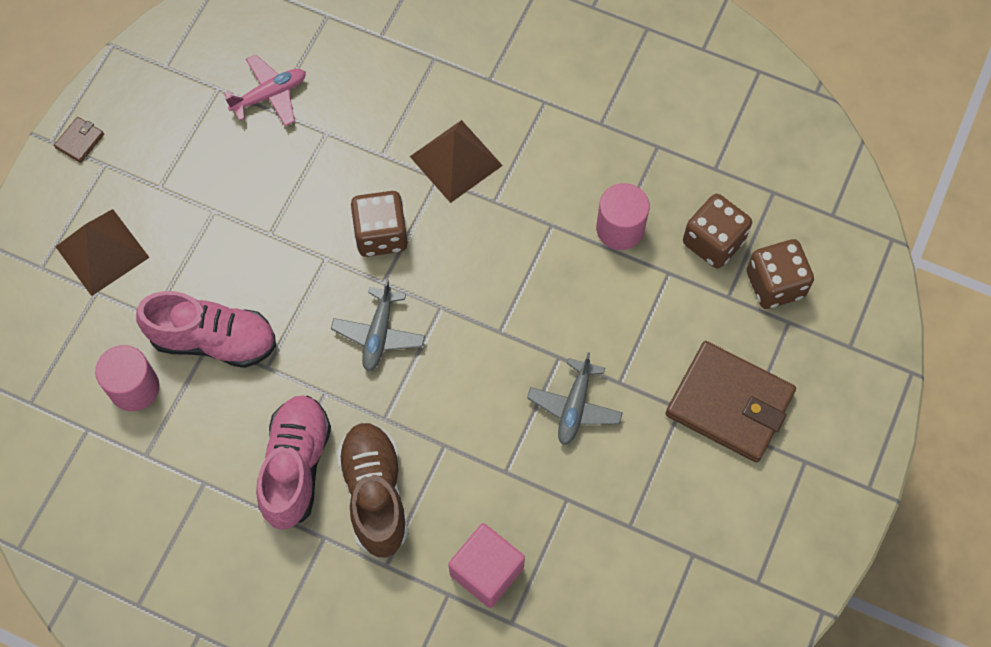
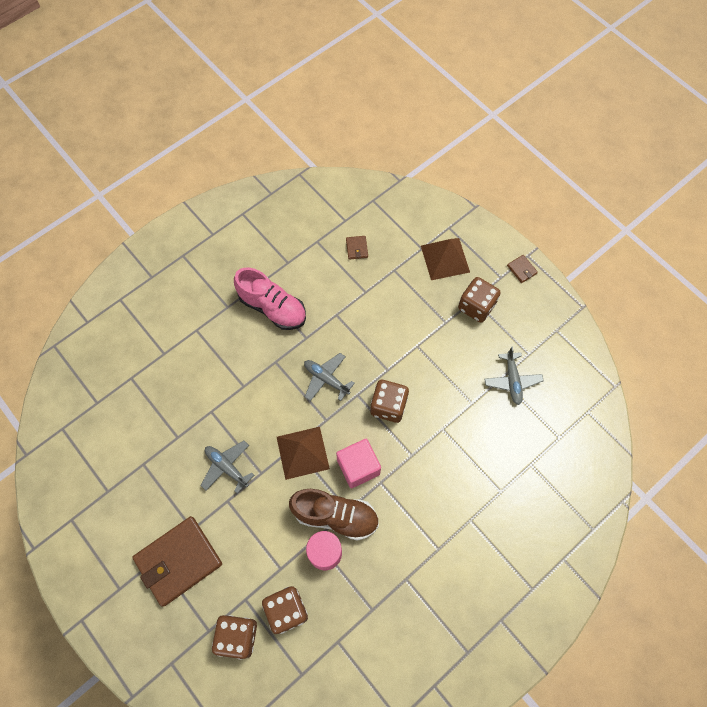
camera: 115 degrees right, 0 degrees up
(134, 388) = (357, 248): pink cylinder -> brown wallet
(169, 179) = (476, 306): none -> brown dice
(213, 340) = (365, 294): pink shoe -> none
(269, 95) = (512, 380): pink plane -> grey plane
(375, 494) = (236, 340): brown shoe -> brown shoe (335, 516)
(456, 160) = (419, 471): brown pyramid -> brown pyramid (303, 452)
(486, 571) = (164, 377): pink cube -> pink cube (358, 467)

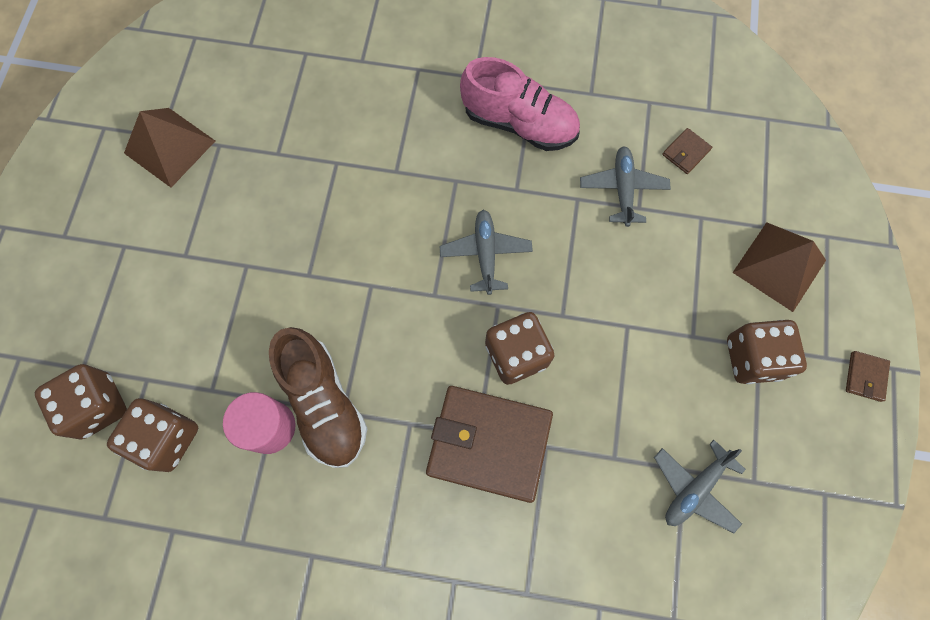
camera: 50 degrees right, 5 degrees up
(178, 561) = (138, 271): brown wallet -> brown wallet (489, 444)
(227, 467) = (285, 233): grey plane -> grey plane (622, 189)
(272, 307) = (519, 123): pink shoe -> pink shoe turned 60 degrees counterclockwise
(303, 452) = (371, 301): brown pyramid -> brown pyramid (170, 147)
(358, 467) = (407, 381): pink cube -> none

